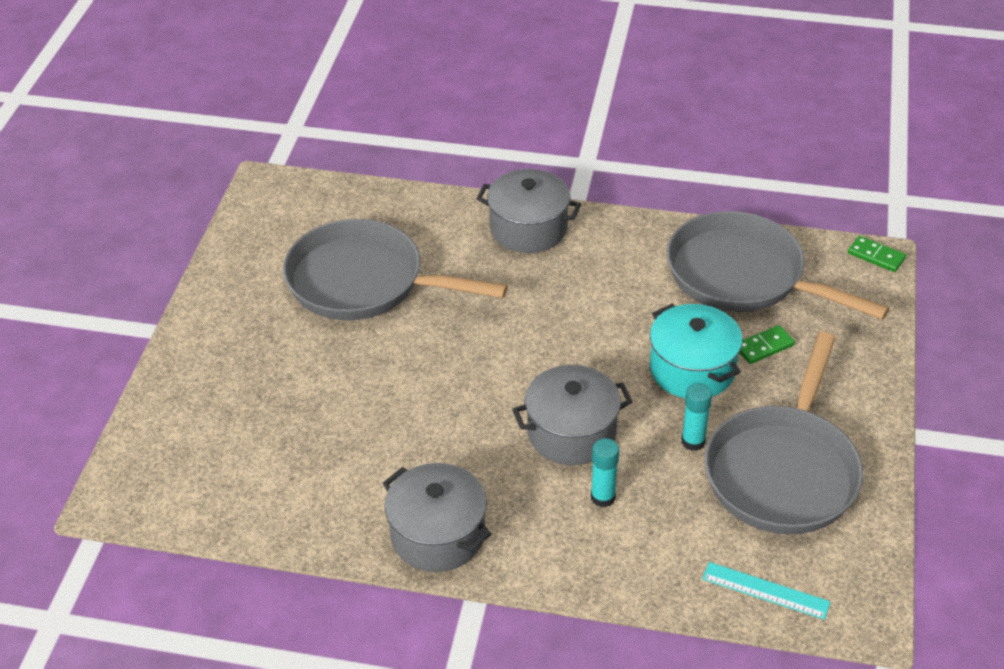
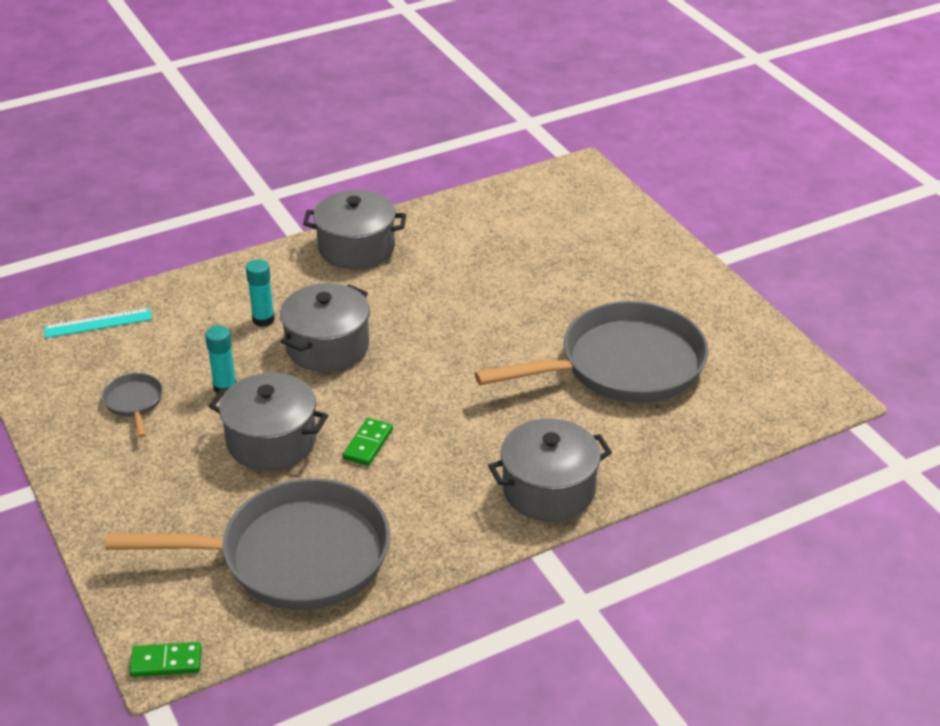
camera: 140 degrees right, 5 degrees down
(692, 369) = (271, 441): turquoise pot -> grey pot
(764, 347) = (221, 495): green domino -> green domino (368, 444)
(783, 471) = (134, 402): grey pan -> grey pan, size x0.41

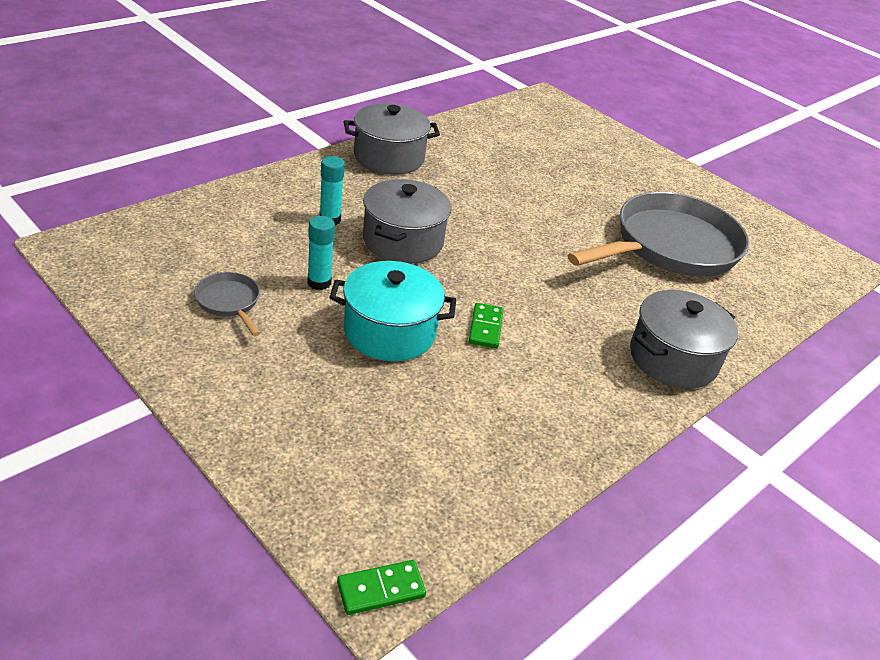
camera: 20 degrees left, 0 degrees up
(98, 323) = (161, 228): turquoise ruler -> none
(271, 441) = (389, 331): grey pot -> turquoise pot
(294, 556) = (468, 448): grey pan -> none

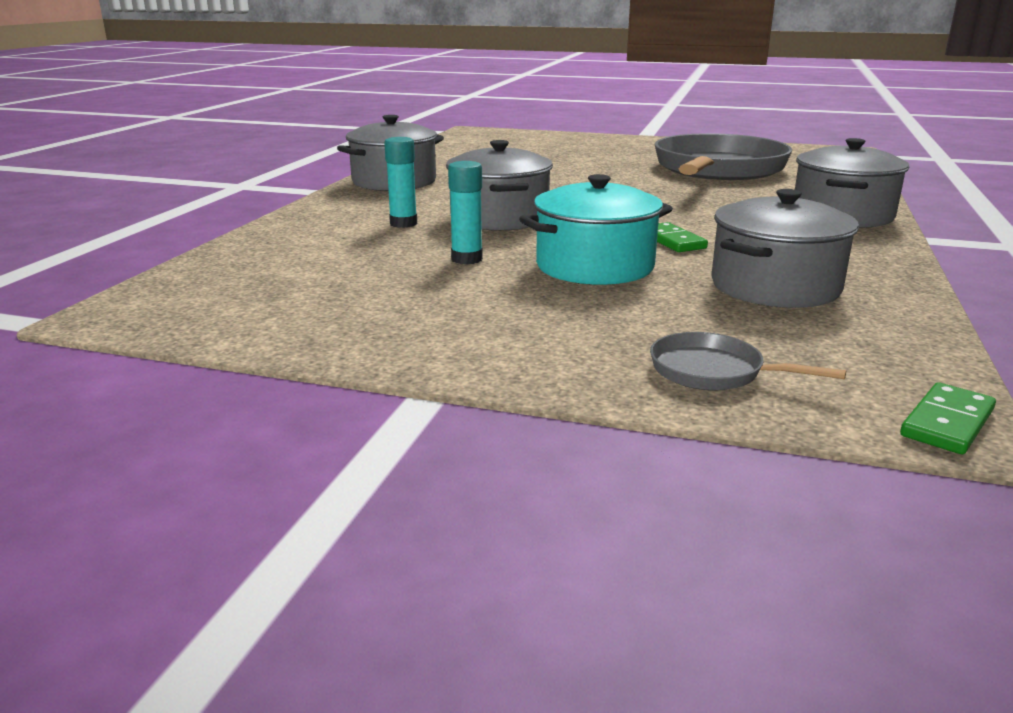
camera: 25 degrees left, 15 degrees down
(229, 302) = (393, 296): grey pan -> grey pan (713, 372)
(478, 415) = (775, 287): none -> grey pot

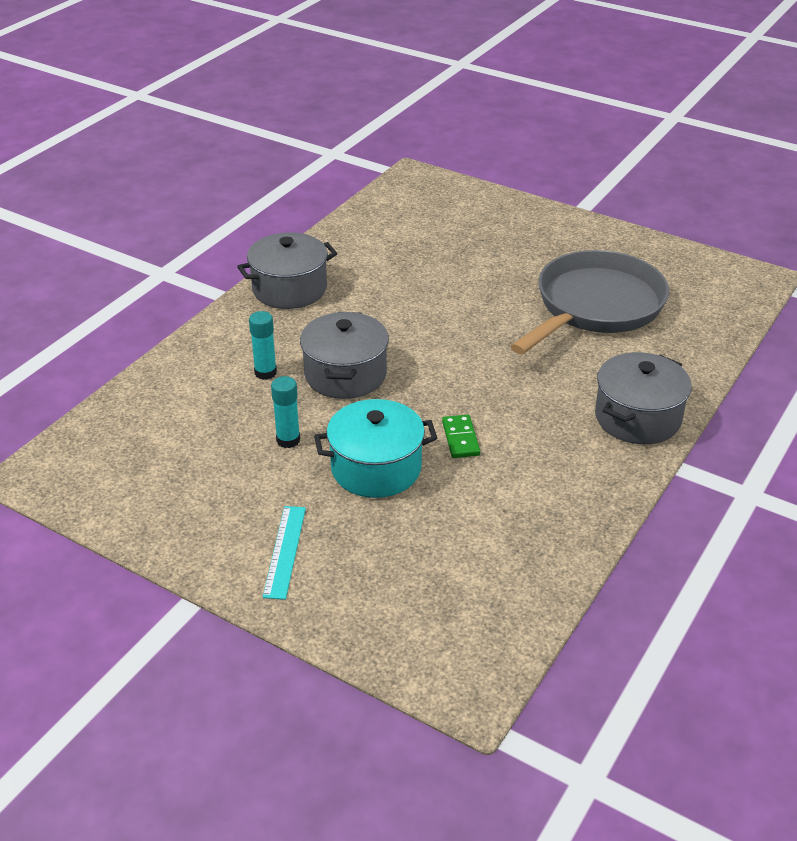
camera: 15 degrees right, 15 degrees up
(534, 335) = (285, 551): none -> turquoise ruler
(713, 372) = (372, 615): grey pan -> none
(775, 287) = (489, 522): grey pot -> none
(947, 423) = (475, 693): green domino -> none

